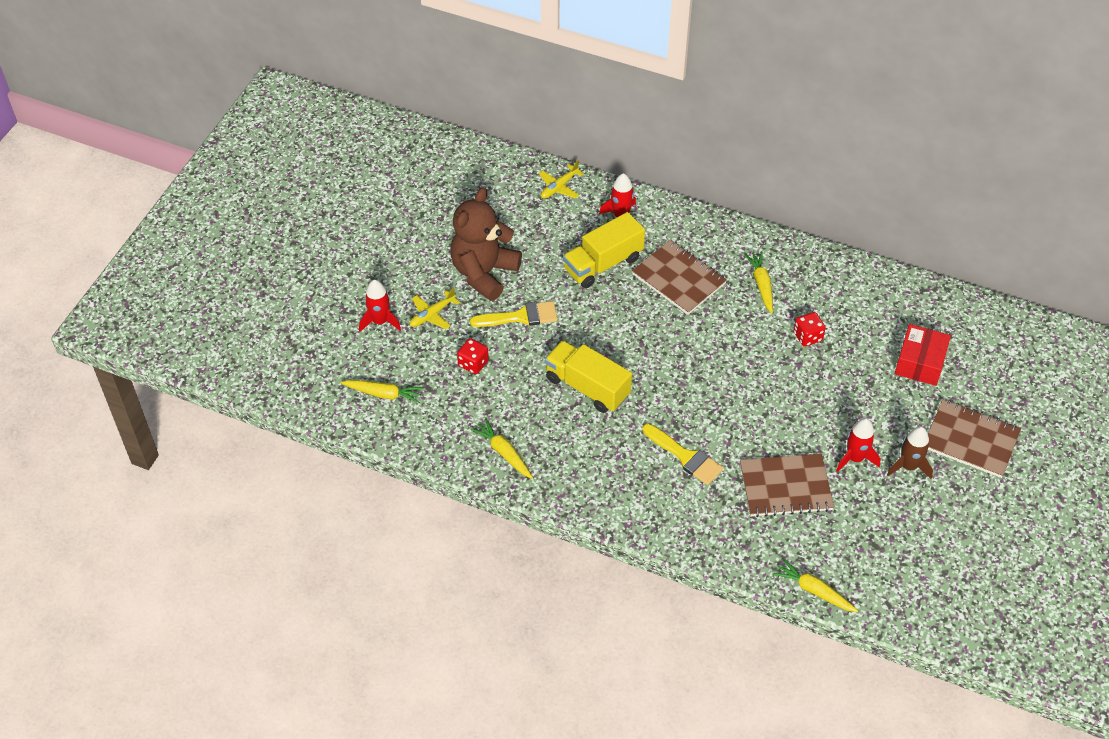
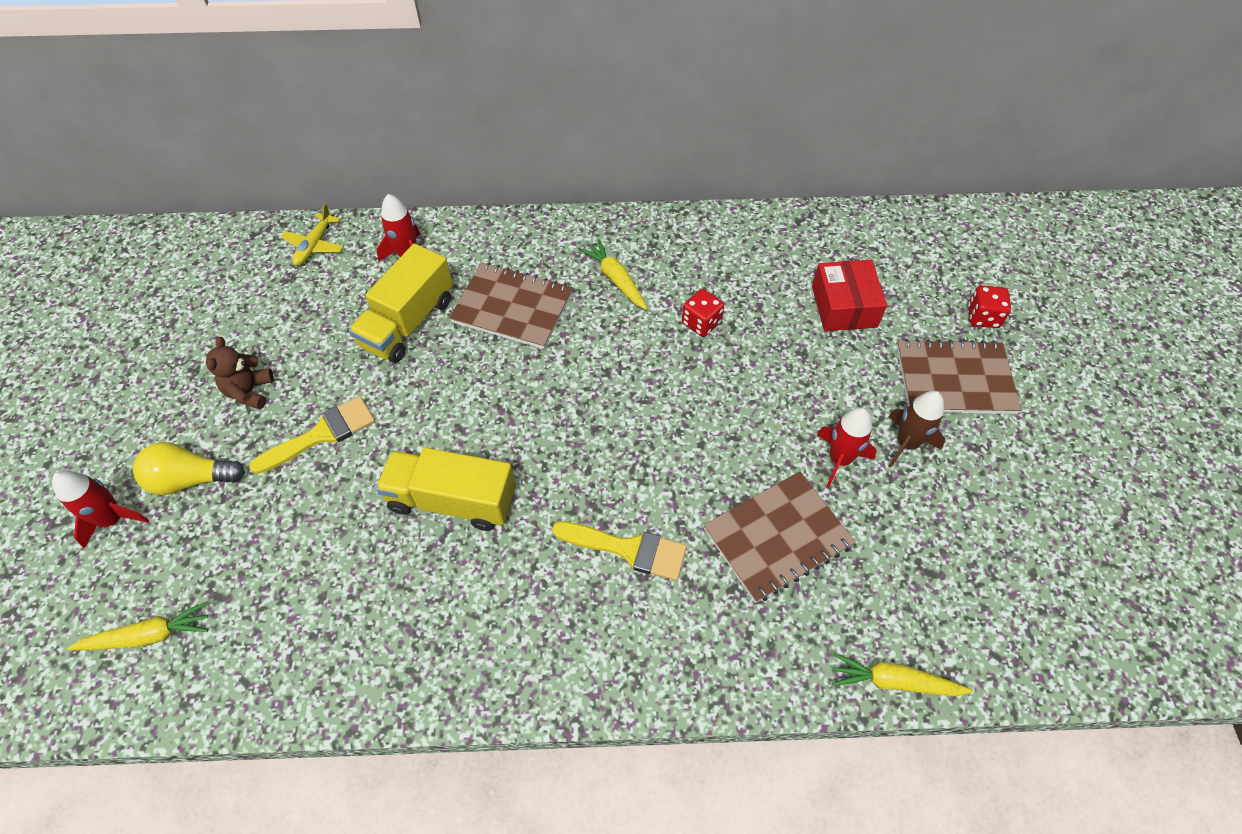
camera: 25 degrees left, 5 degrees up
(432, 315) = (191, 479): yellow plane -> yellow light bulb
(473, 363) = (275, 530): red dice -> red dice (982, 317)
(484, 273) = (250, 391): brown teddy bear -> brown teddy bear, size x0.50
(504, 453) = (368, 656): yellow carrot -> none

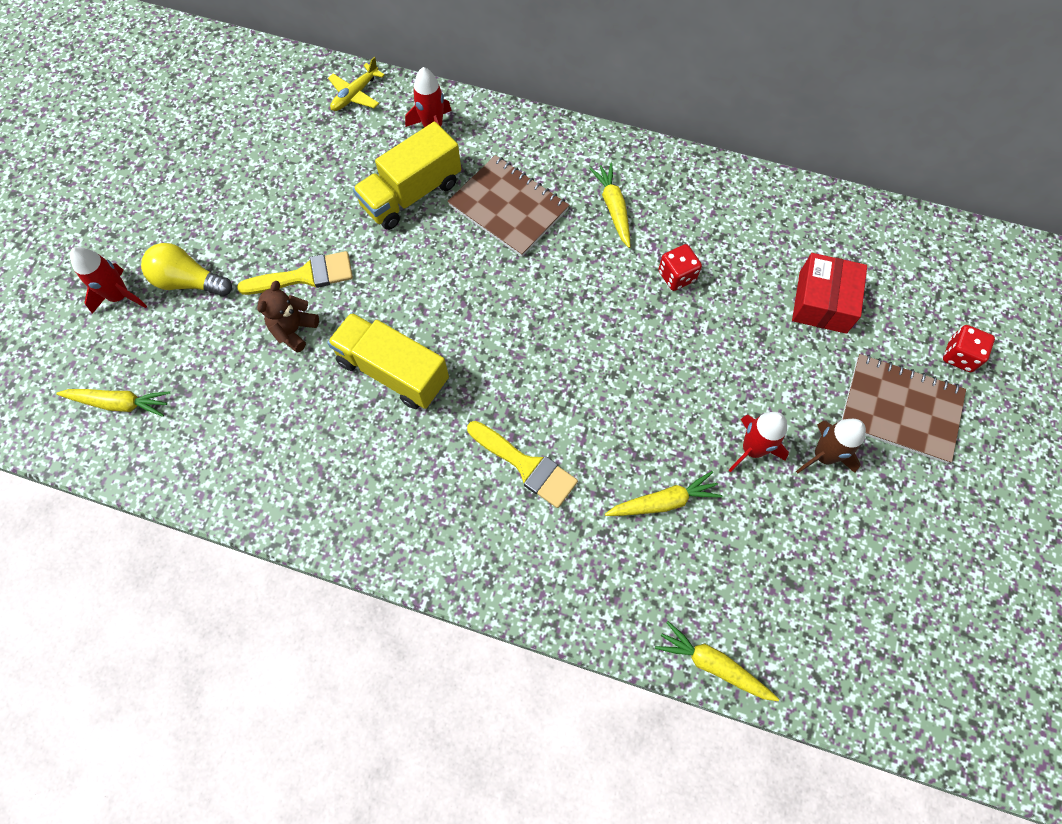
camera: 20 degrees right, 10 degrees up
(250, 391) = (258, 218): brown teddy bear -> brown teddy bear (294, 330)
(777, 537) = (663, 501): brown notebook -> yellow carrot

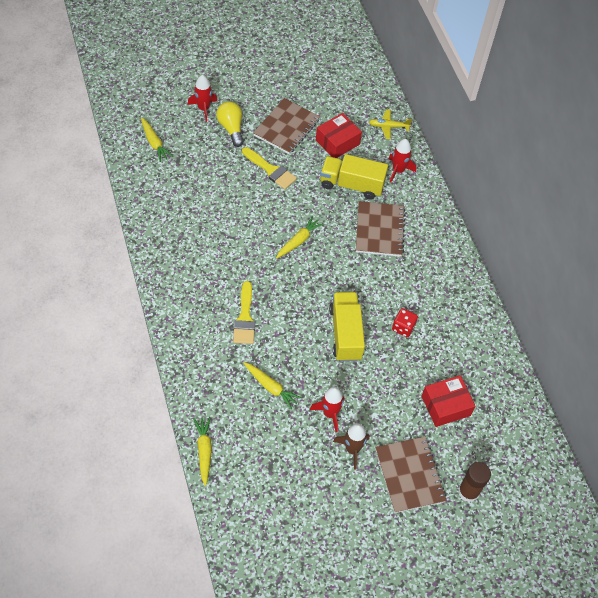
camera: 50 degrees right, 10 degrees down
(251, 211) = (286, 127): none -> brown notebook
(294, 330) = (240, 183): brown teddy bear -> none
(329, 167) = (337, 142): none -> red box
(393, 371) = (250, 235): yellow truck -> yellow truck (345, 333)
(613, 208) = (419, 277): yellow carrot -> yellow carrot (298, 241)
(959, 356) = (468, 492): red dice -> brown glue stick

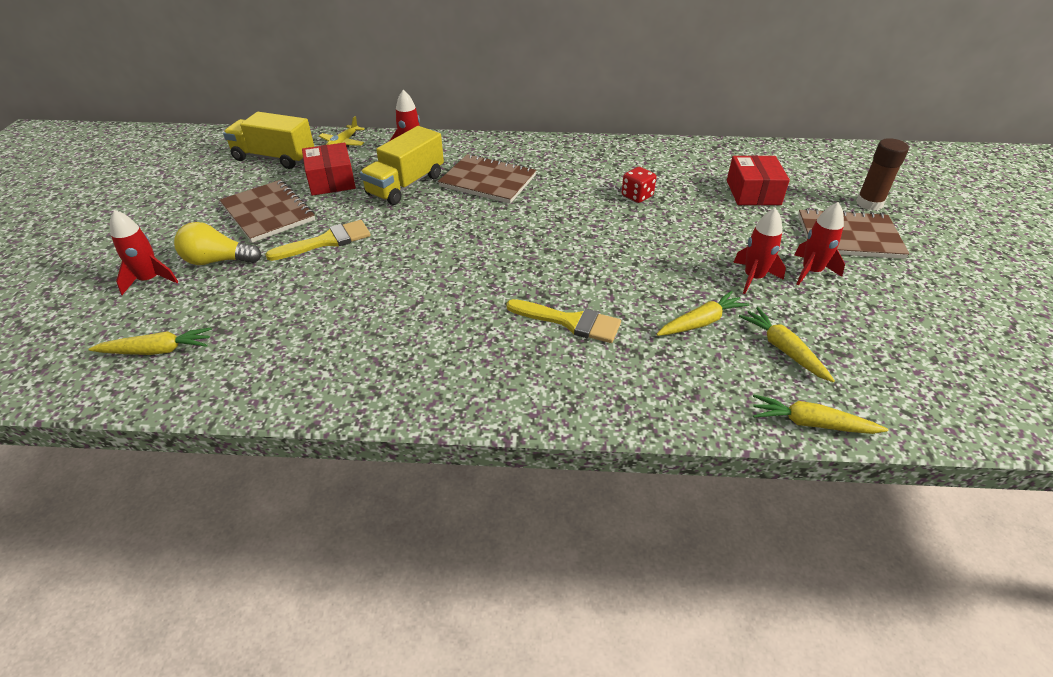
camera: 65 degrees left, 15 degrees down
(298, 241) = (464, 244): yellow carrot -> yellow carrot (783, 349)
(345, 333) = (631, 238): yellow truck -> yellow truck (274, 158)
(352, 449) = (811, 271): brown rocket -> red rocket

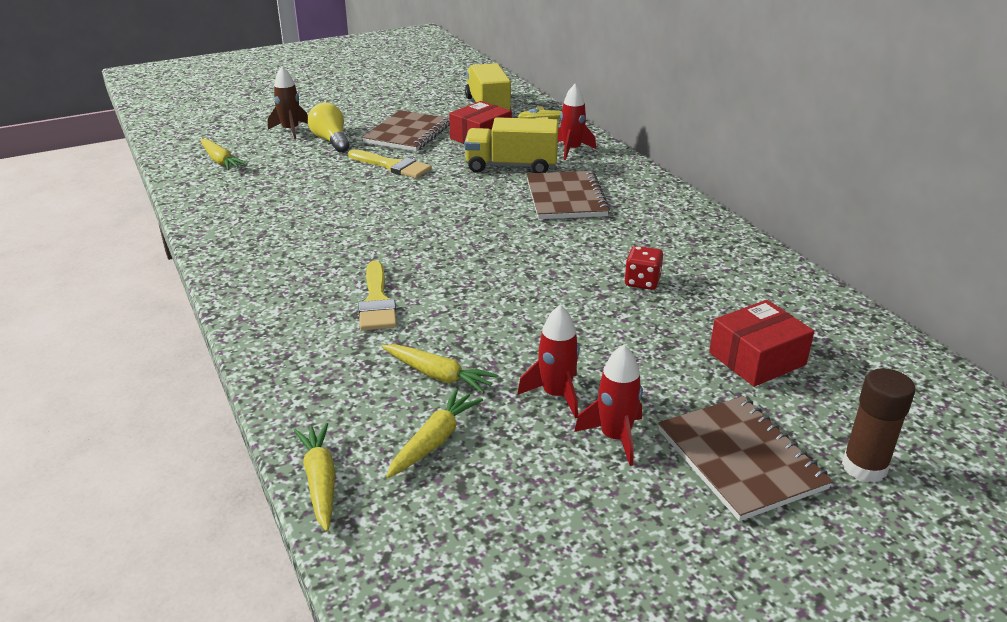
camera: 60 degrees right, 10 degrees down
(150, 280) = (290, 130): red rocket -> brown rocket

